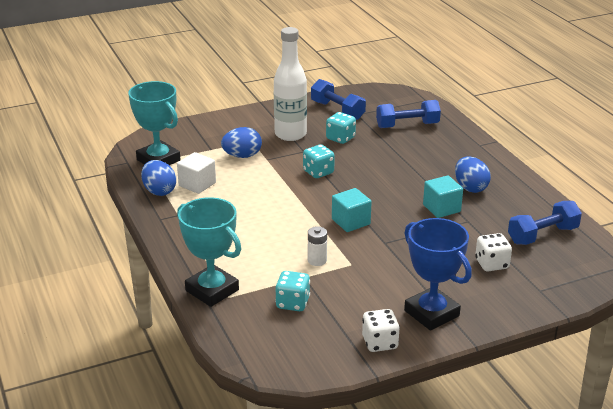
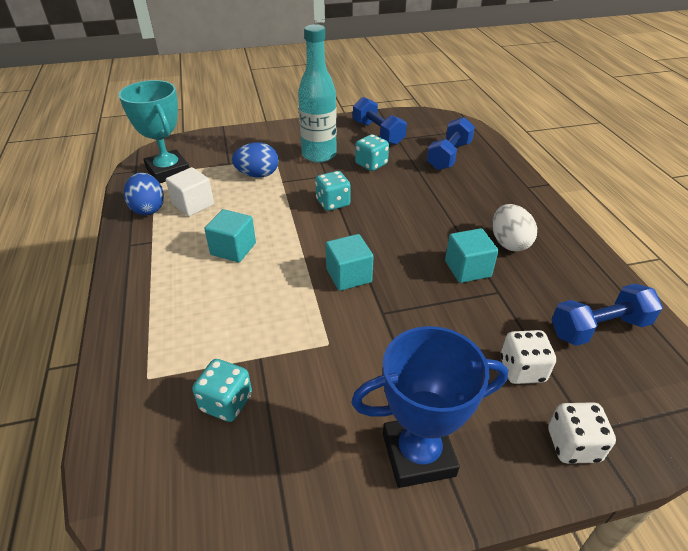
camera: 10 degrees right, 10 degrees up
(212, 290) = (132, 363): turquoise trophy -> none
(249, 213) = (233, 249): none -> turquoise cube
(290, 134) = (319, 155): white bottle -> turquoise bottle
(317, 260) = (286, 331): white battery -> none
(380, 343) = (324, 507): white dice -> white dice (573, 445)
(407, 125) = (449, 156): blue dumbbell -> blue dumbbell turned 60 degrees counterclockwise
(431, 313) = (418, 454): blue trophy -> blue trophy turned 75 degrees counterclockwise
(470, 188) = (509, 243): blue egg -> white egg

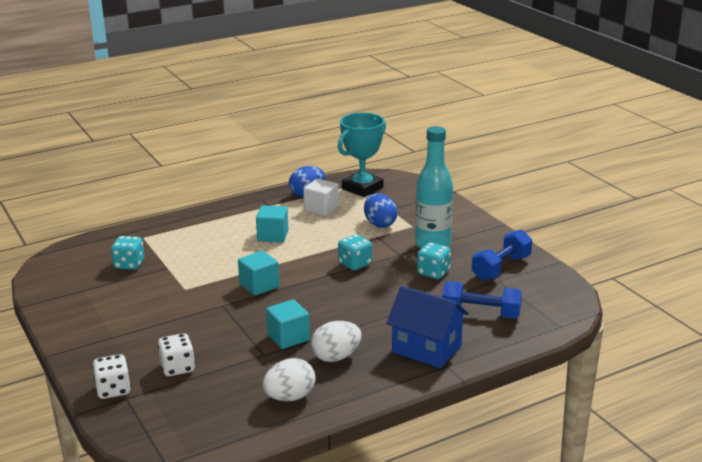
camera: 75 degrees right, 15 degrees down
(418, 454) = (100, 332): blue trophy -> none
(500, 191) = (426, 349): none -> blue house
(580, 284) = (290, 397): none -> white egg
(599, 328) = (233, 405): blue dumbbell -> none

